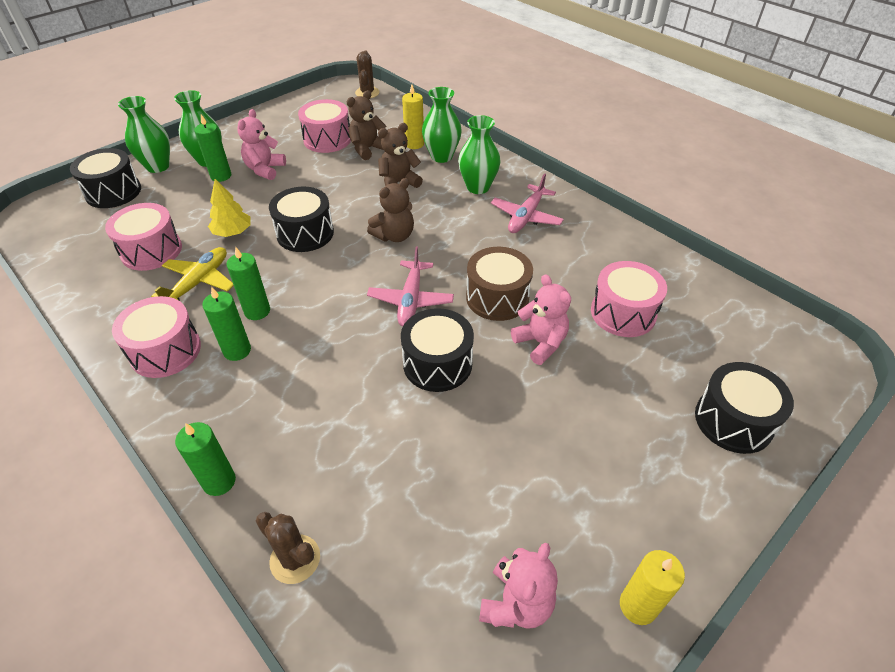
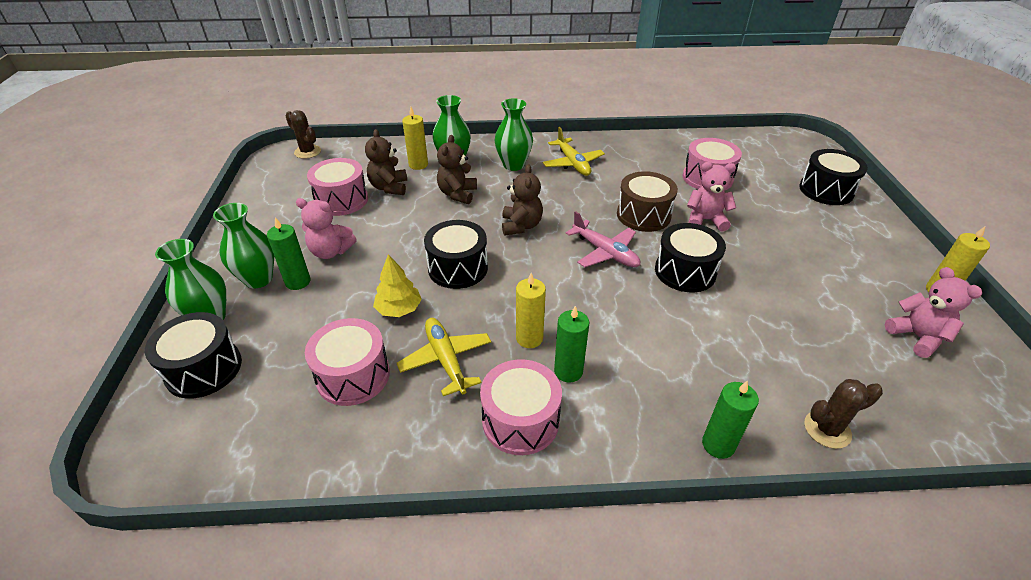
camera: 50 degrees left, 5 degrees down
(257, 311) = (529, 338): green candle -> yellow candle
(265, 169) = (331, 251): pink teddy bear -> pink teddy bear turned 45 degrees counterclockwise
(526, 216) = (573, 163): pink plane -> yellow plane

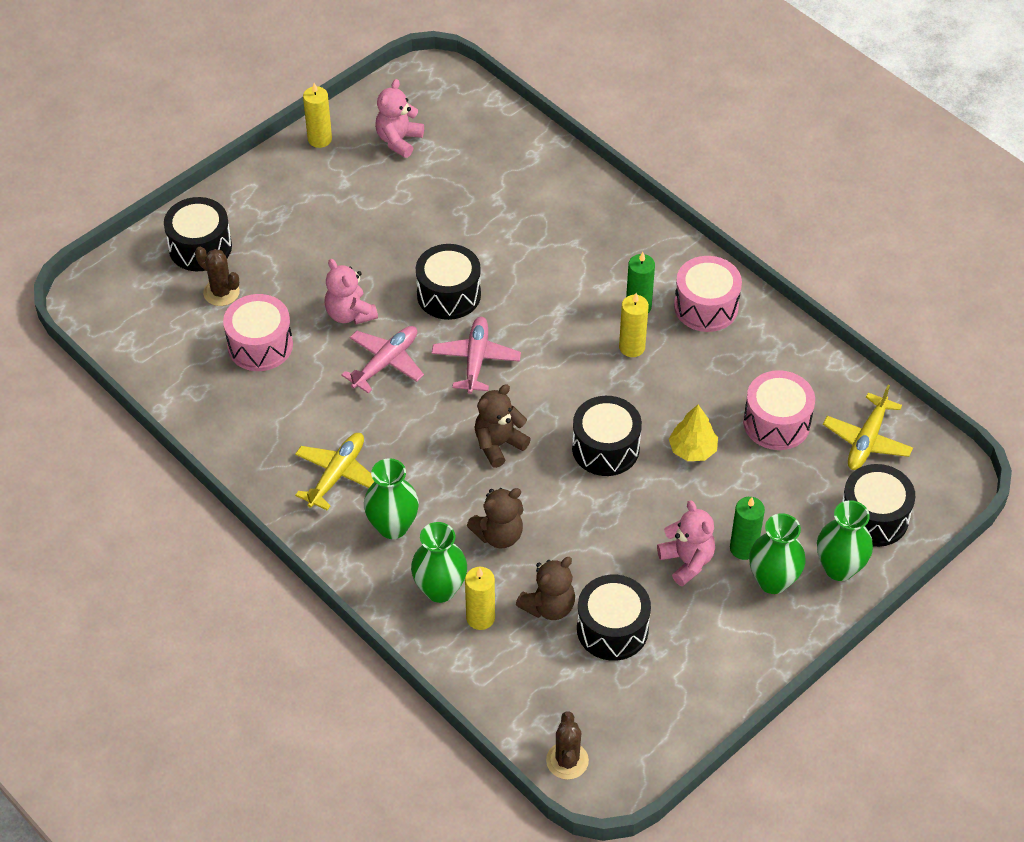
camera: 130 degrees left, 10 degrees up
(341, 200) = (612, 629): pink drum -> black drum
(446, 360) = (705, 381): yellow plane -> yellow plane (867, 440)
(643, 215) = (385, 362): brown drum -> pink plane
(718, 444) = (617, 205): green candle -> none
(827, 429) = (548, 161): brown cactus -> brown cactus (221, 292)

